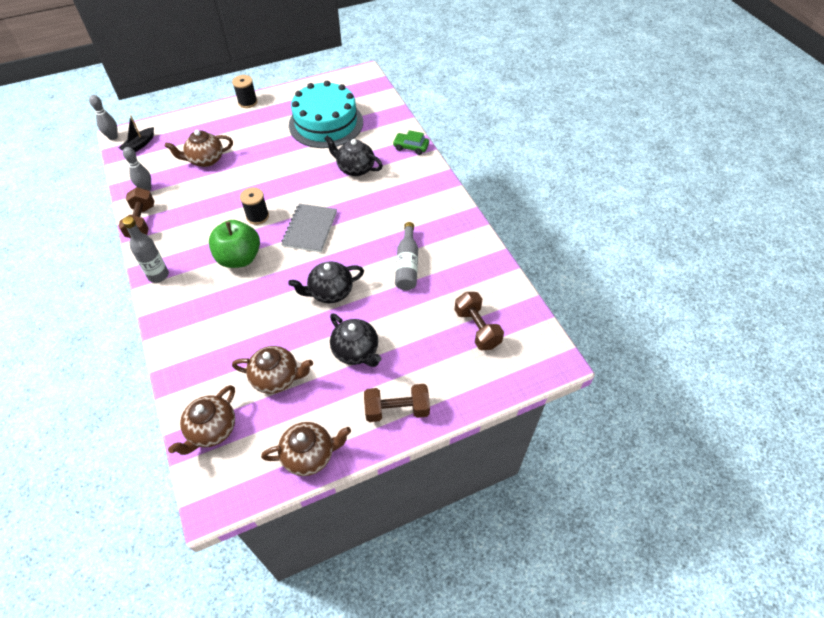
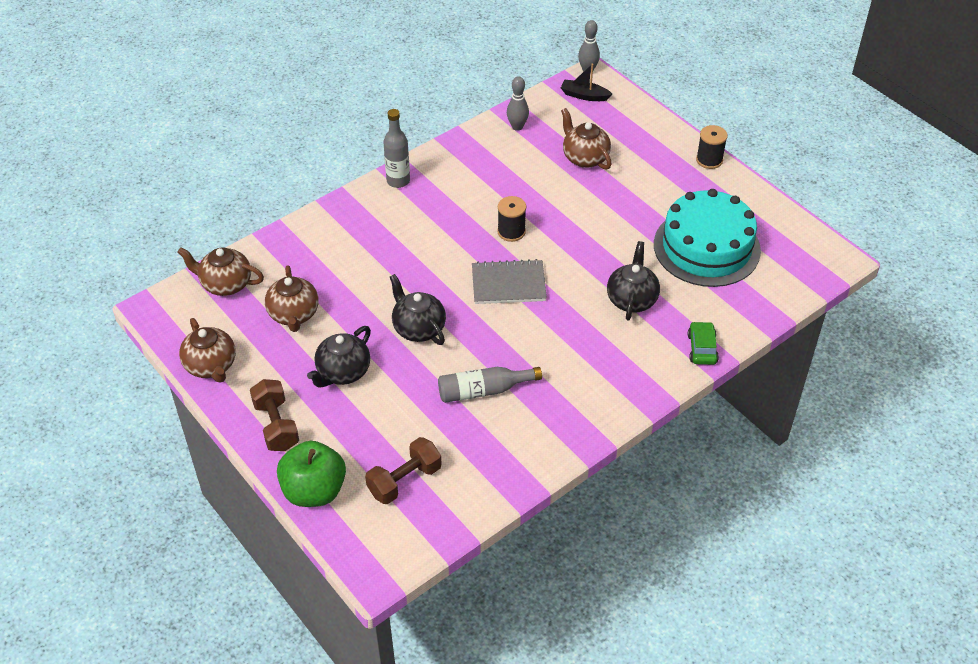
camera: 75 degrees right, 5 degrees down
(141, 222) = (467, 141): brown dumbbell -> none
(239, 258) = (442, 236): green apple -> green apple (314, 491)

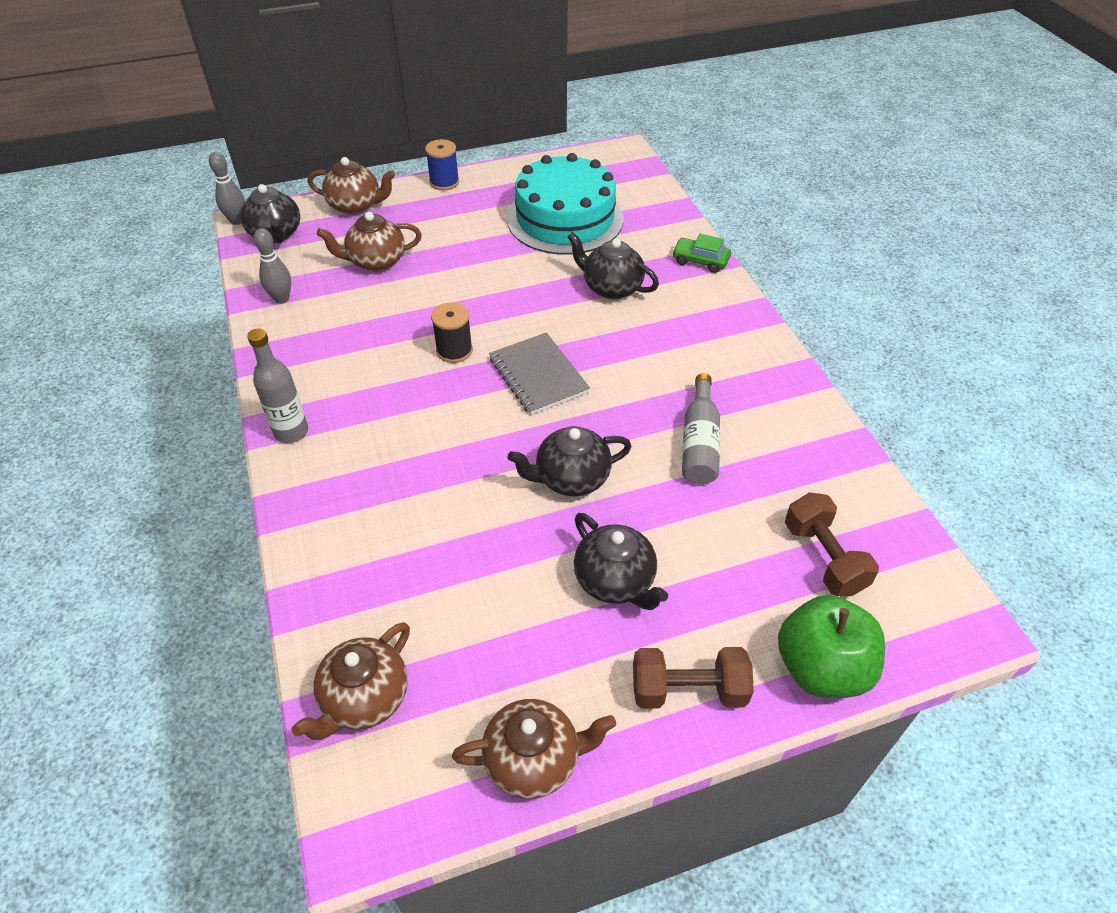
camera: 70 degrees left, 0 degrees up
(294, 315) = (478, 616): brown teapot -> brown teapot (356, 206)
(508, 284) = (538, 375): grey notebook -> grey notebook turned 45 degrees counterclockwise
(584, 95) = (276, 234): black boat -> black teapot
(709, 160) = (444, 182): black spool -> blue spool

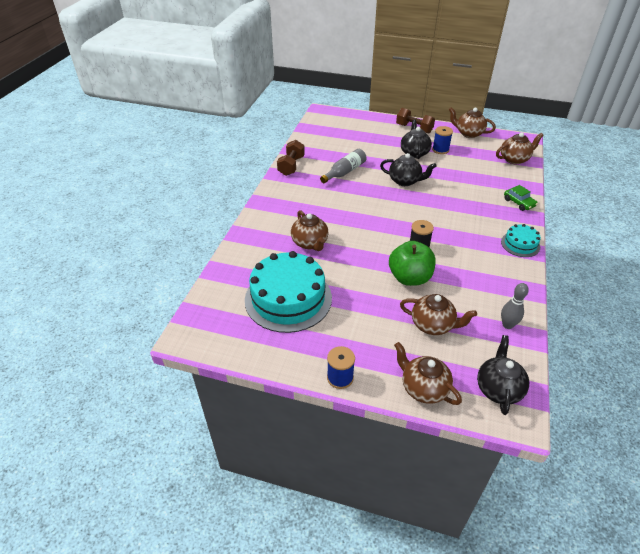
camera: 145 degrees left, 5 degrees down
(237, 221) = (529, 423): grey bowling pin -> none
(291, 432) = (520, 244): grey bottle -> turquoise cake
(538, 375) = (386, 219): grey notebook -> none
(565, 630) = (440, 150): none -> blue spool
(611, 288) = (310, 243): black teapot -> brown teapot
(700, 261) = (248, 236): green car -> green car (519, 203)
(821, 668) = (372, 119): green apple -> green apple (409, 278)
(824, 558) = (342, 134): brown dumbbell -> brown dumbbell (291, 166)

